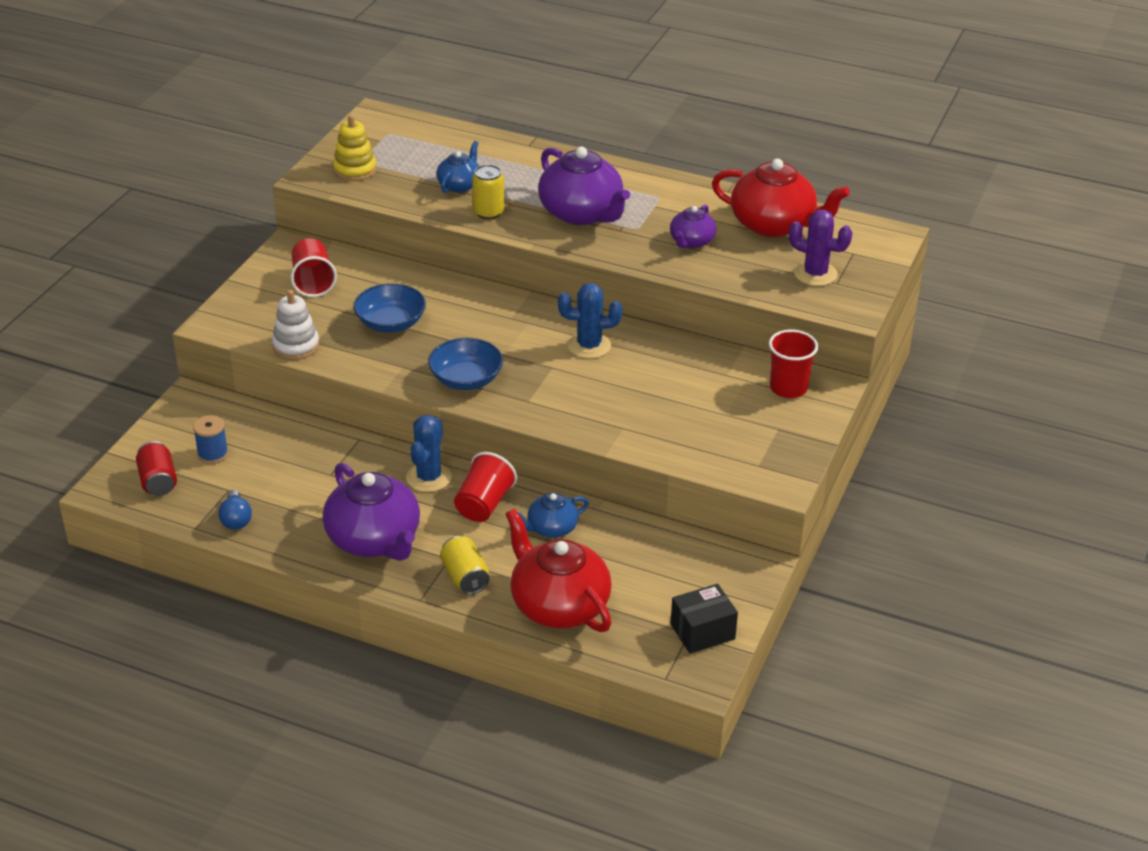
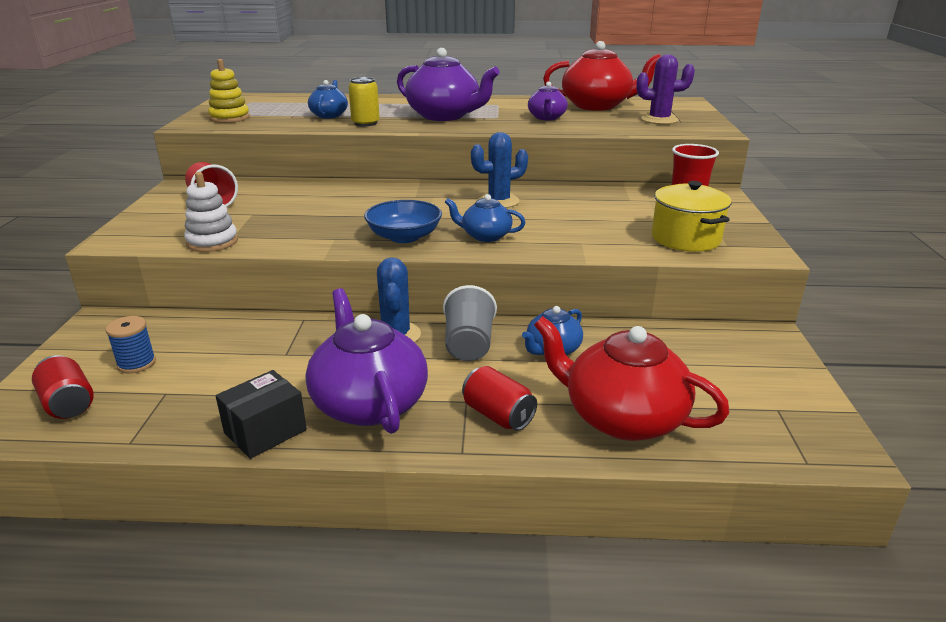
camera: 20 degrees left, 10 degrees down
(236, 519) = (184, 421): blue light bulb -> none
(374, 540) = (369, 403): purple teapot -> purple teapot turned 150 degrees counterclockwise
(391, 323) = (304, 214): blue bowl -> none
(465, 577) = (498, 415): yellow can -> red can
(484, 504) = (468, 345): red cup -> grey cup
(540, 396) = (485, 236): none -> blue teapot
(702, 631) = (789, 405): black box -> black box (265, 431)
(727, 446) = (685, 238): none -> yellow pot

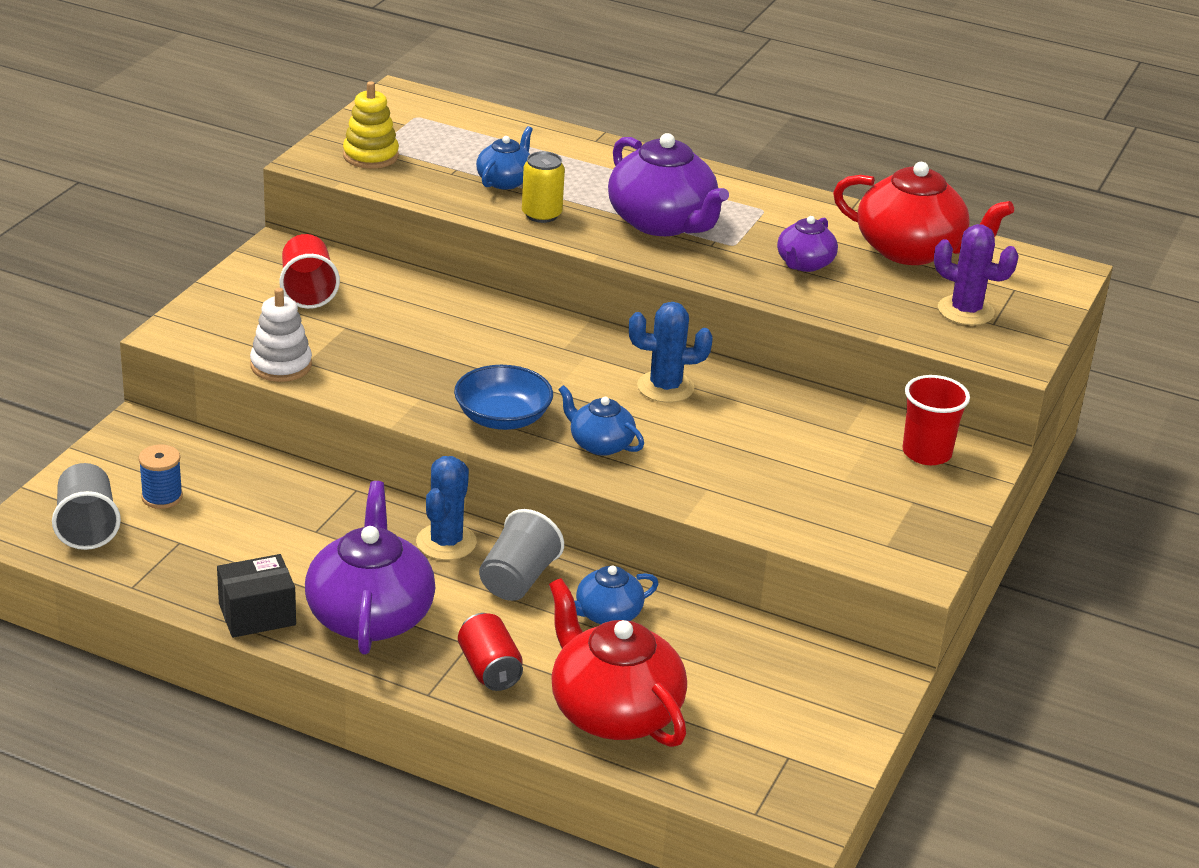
camera: 20 degrees right, 5 degrees up
(68, 404) = (87, 526): red can -> grey cup
(685, 238) = (845, 519): yellow pot -> none

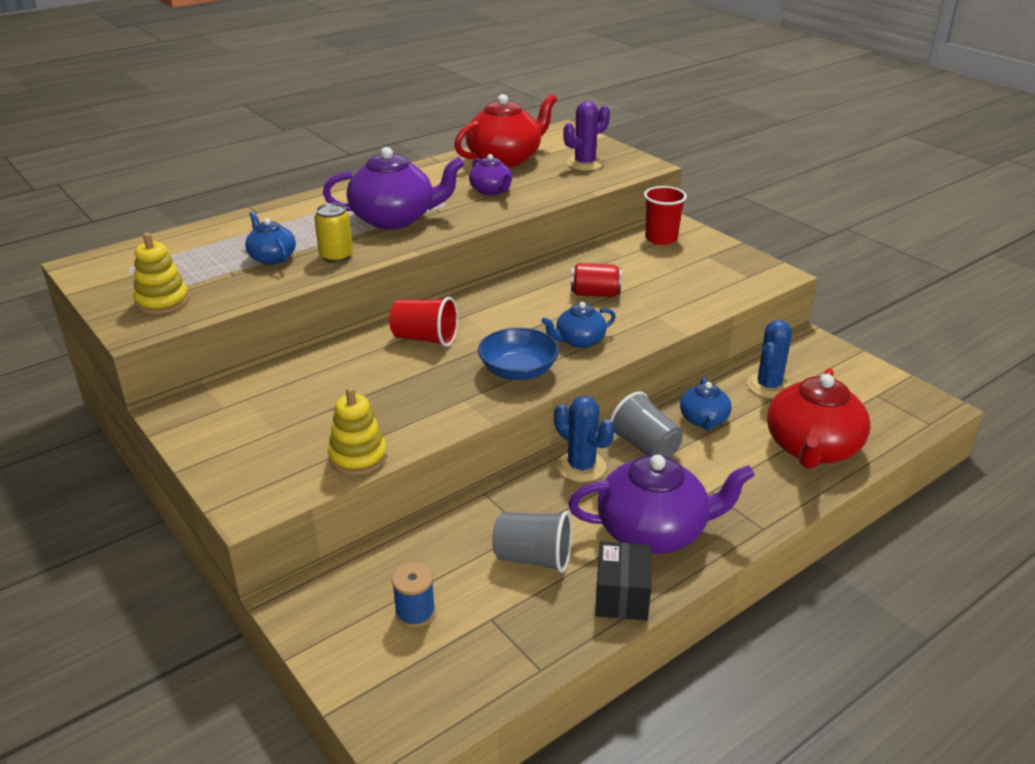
camera: 60 degrees left, 0 degrees up
(87, 526) = (426, 679): grey cup -> grey cup (533, 558)
(281, 365) = (358, 457): white stacking toy -> yellow stacking toy
(308, 291) = (257, 414): red cup -> red cup (425, 339)
(370, 615) = (653, 531): purple teapot -> purple teapot turned 150 degrees clockwise
(489, 669) = (745, 490): red can -> red can (595, 294)
(614, 712) = (811, 448): red teapot -> red teapot turned 60 degrees counterclockwise
(665, 387) = (528, 298): blue cactus -> blue cactus (768, 386)

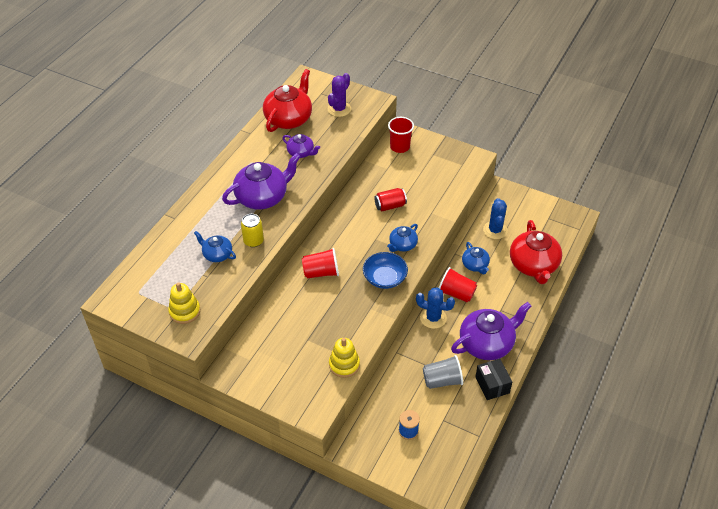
camera: 25 degrees left, 15 degrees up
(645, 446) = (456, 293): grey cup -> red cup

